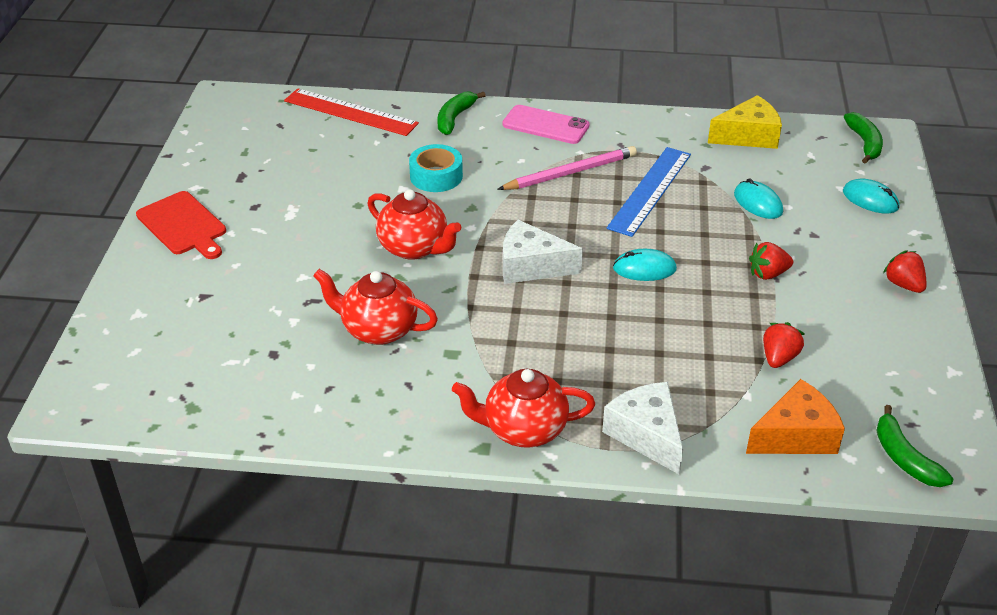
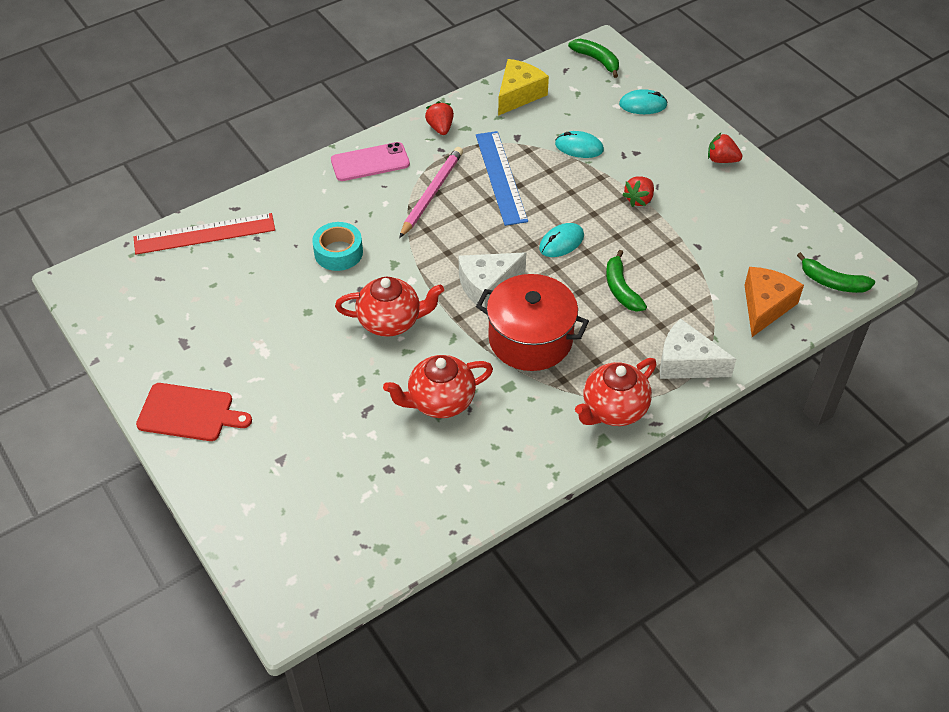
camera: 40 degrees left, 10 degrees up
(455, 118) = (295, 193): green banana -> green banana (621, 289)
(517, 328) = (530, 339): none -> red pot
(779, 358) = (705, 258): red strawberry -> red strawberry (440, 128)

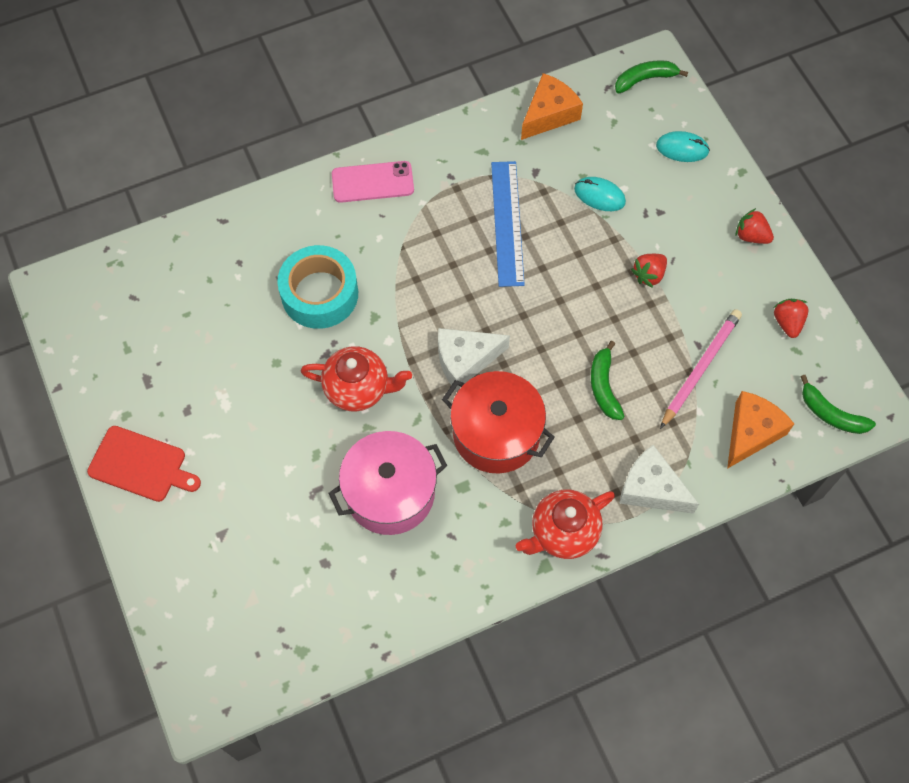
camera: 10 degrees right, 15 degrees up
(204, 234) = (187, 249): red ruler -> none
(338, 252) = (319, 294): turquoise tape -> turquoise tape, size x1.51
(431, 193) = (429, 233): pink pencil -> pink pencil (700, 368)
(440, 128) = (455, 147): red strawberry -> red strawberry (787, 322)
(440, 401) = (390, 493): red teapot -> pink pot
(518, 94) = (549, 114): yellow cheese -> orange cheese
(561, 242) = (554, 317): turquoise mouse -> none
(597, 60) = (645, 79): green banana -> green banana turned 75 degrees counterclockwise

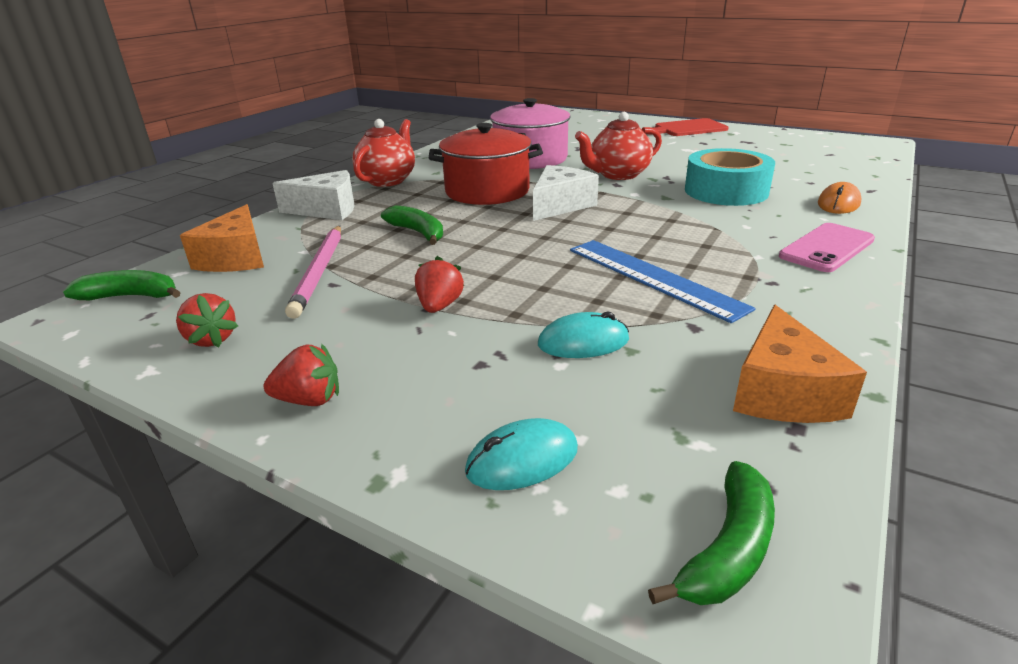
camera: 145 degrees right, 35 degrees down
(277, 220) = (838, 203): none -> orange mouse

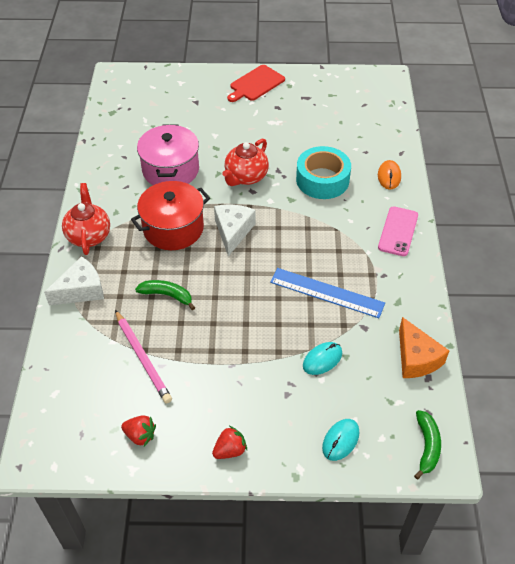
camera: 30 degrees left, 20 degrees up
(131, 296) = (51, 425): green banana -> none
(236, 258) = (75, 365): orange cheese -> none
(439, 306) = (236, 360): red strawberry -> none

